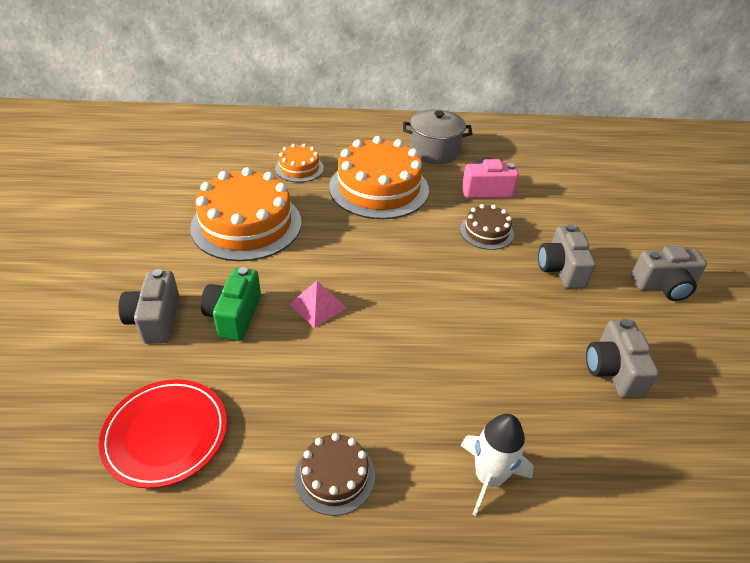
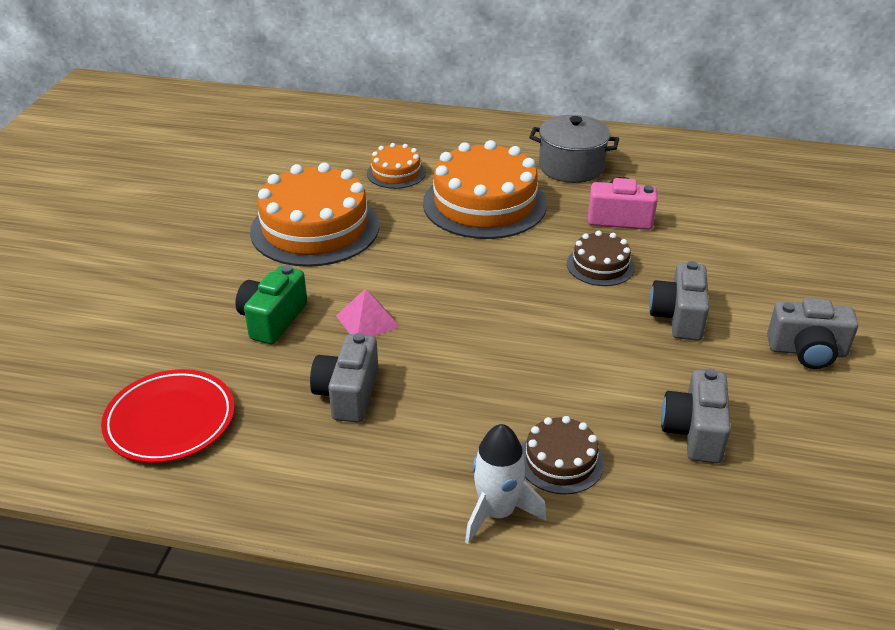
camera: 15 degrees right, 5 degrees down
(155, 320) = (189, 313): grey camera -> grey camera (348, 394)
(334, 476) = (330, 484): brown cake -> brown cake (560, 461)

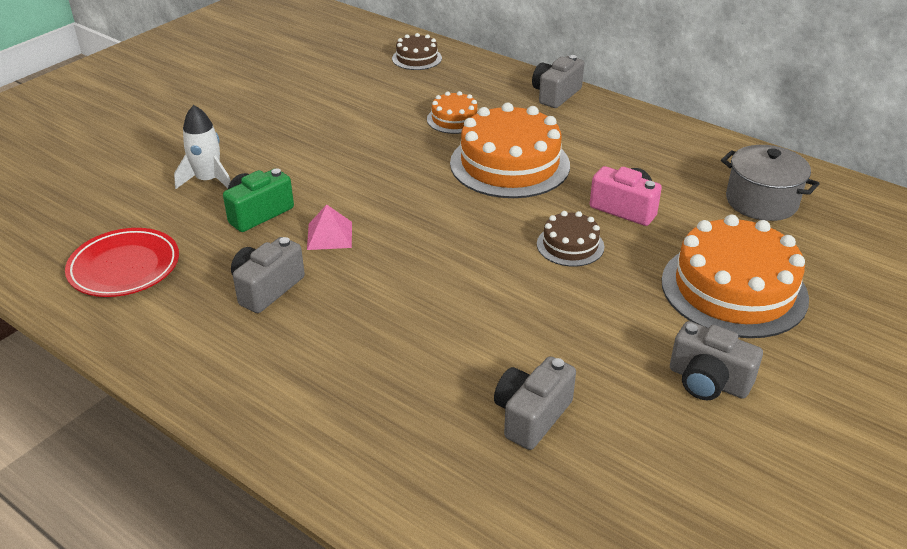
camera: 25 degrees right, 0 degrees up
(315, 228) = (349, 149): orange cake -> orange cake (734, 289)
(497, 512) = (305, 421): white rocket -> white rocket (208, 180)
(560, 461) = (391, 399): brown cake -> brown cake (417, 58)
(571, 167) = (618, 151): grey pot -> grey pot (761, 201)
(678, 317) = (605, 312): grey camera -> grey camera (555, 95)

